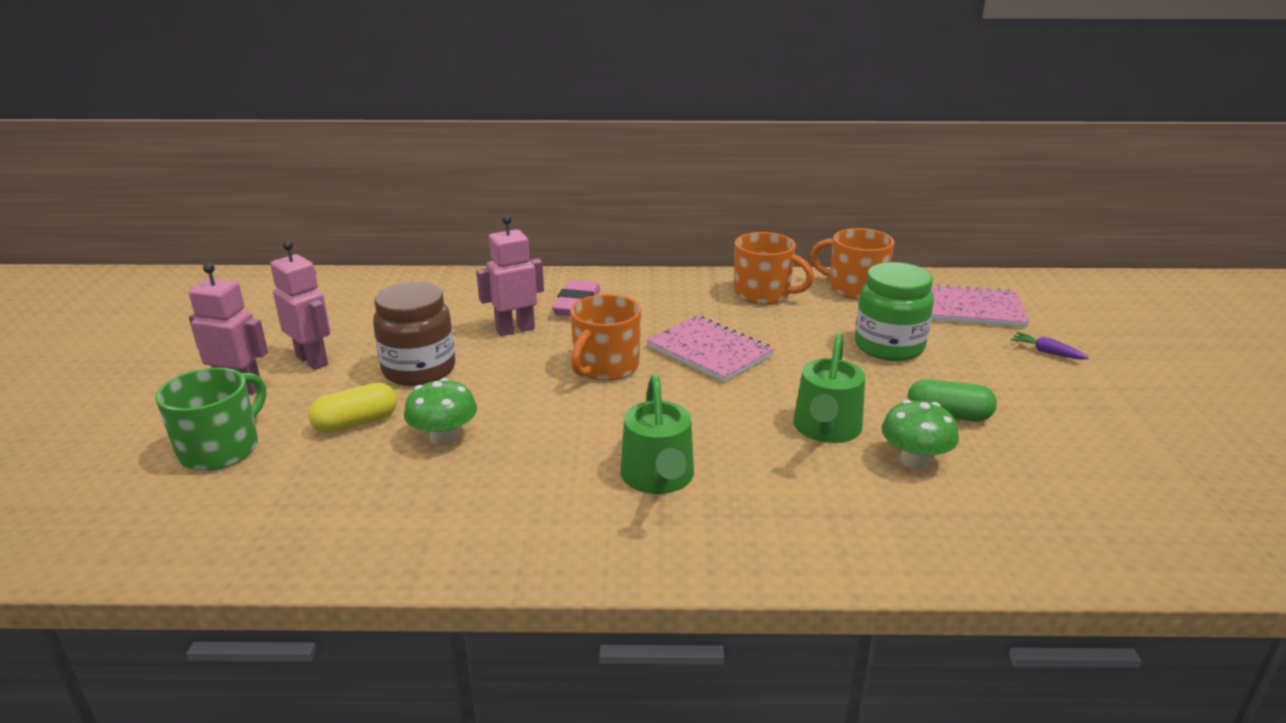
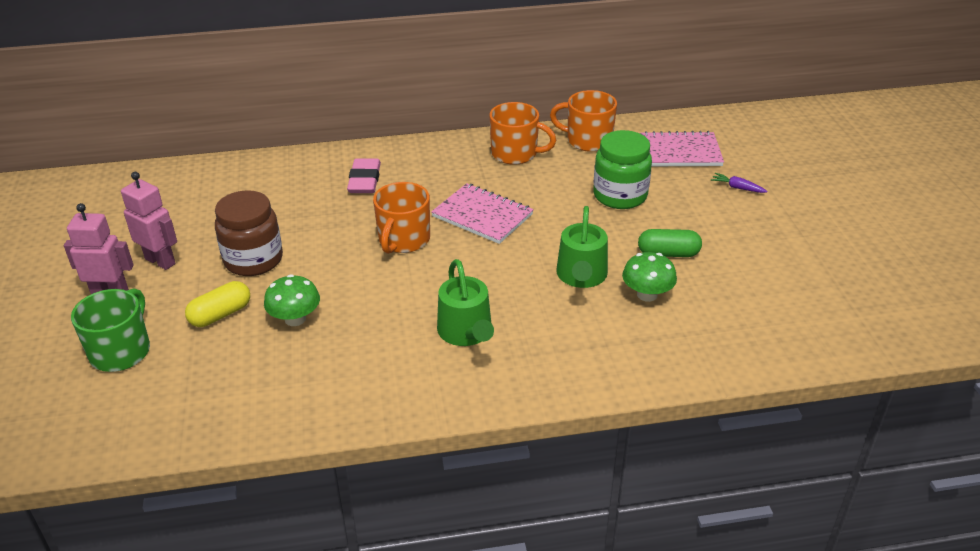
camera: 10 degrees left, 10 degrees up
(515, 329) = (320, 211): pink robot -> none

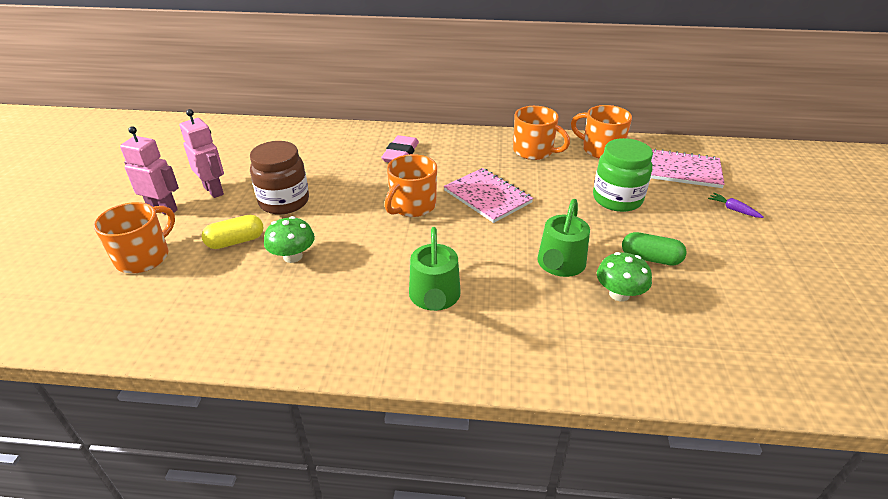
camera: 15 degrees right, 0 degrees up
(121, 351) = (144, 257): green mug -> orange mug

